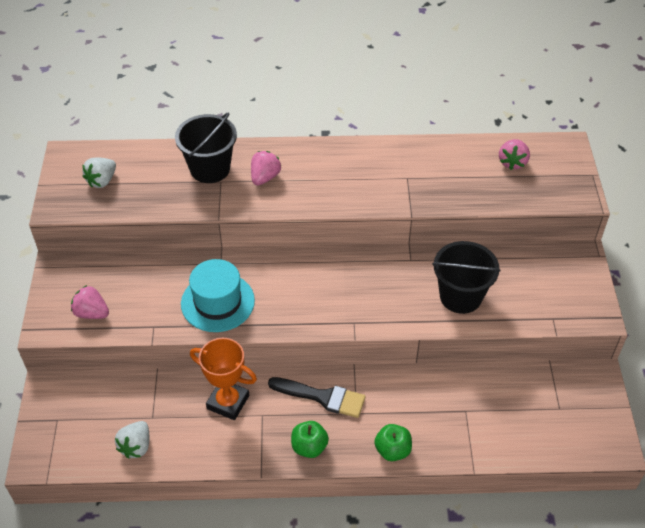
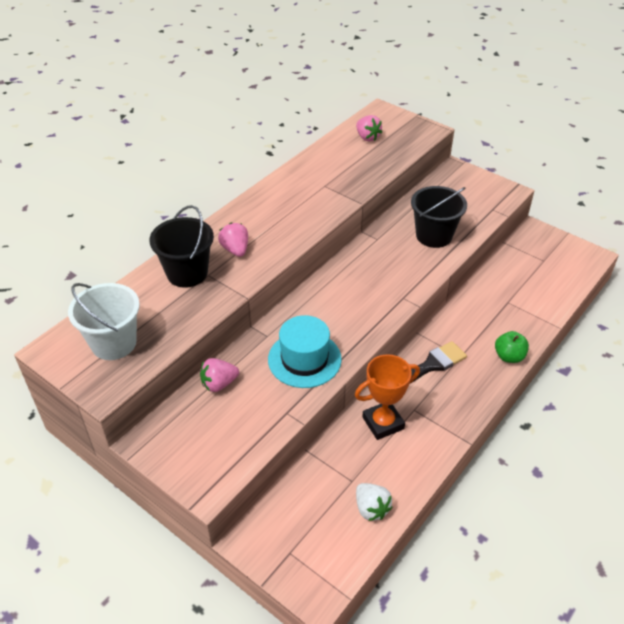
camera: 50 degrees left, 5 degrees down
(92, 313) = (227, 446): pink strawberry -> pink strawberry (219, 384)
(102, 181) = (114, 343): white strawberry -> white bucket
(309, 447) = (467, 399): green apple -> none

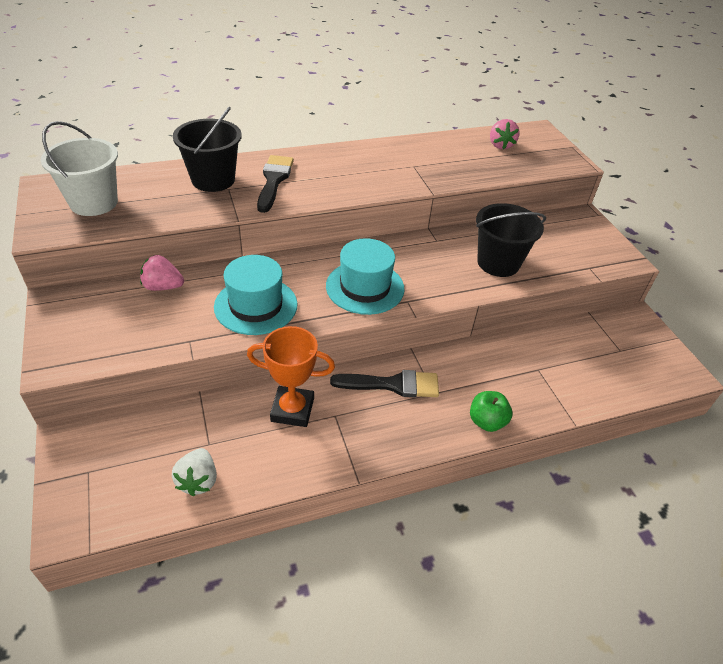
camera: 30 degrees right, 0 degrees up
(235, 250) = (274, 180): pink strawberry -> black brush
(365, 303) = (365, 287): none -> turquoise hat

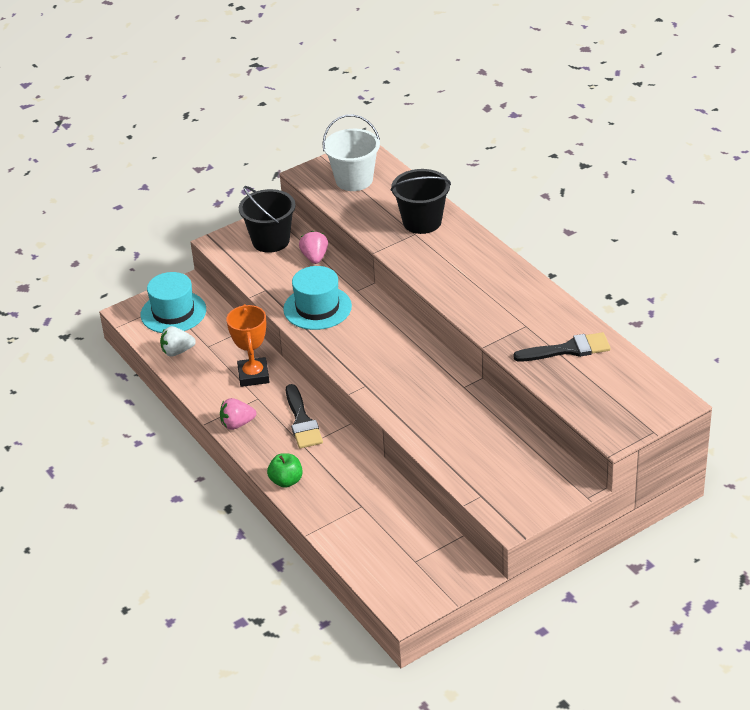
camera: 80 degrees right, 5 degrees down
(274, 180) = (442, 252): black brush -> black brush (568, 349)
(365, 287) = (370, 358): turquoise hat -> turquoise hat (173, 312)
(498, 263) = (451, 431): black bucket -> black bucket (271, 241)
(500, 145) = (613, 377): pink strawberry -> pink strawberry (237, 424)

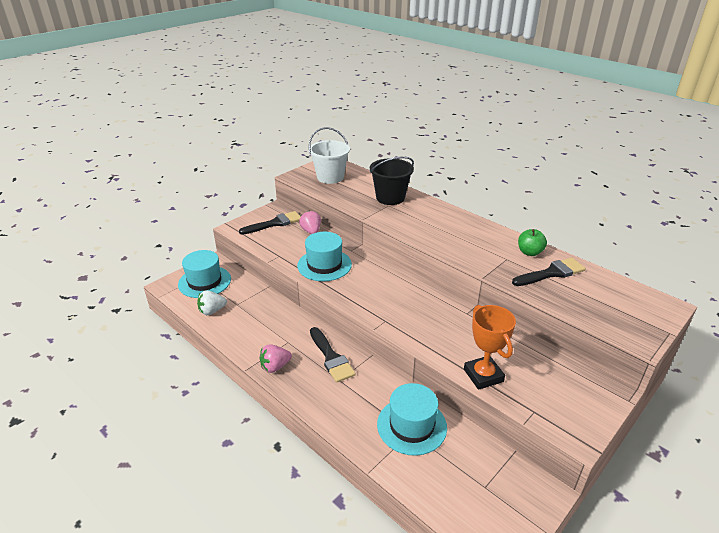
camera: 15 degrees left, 5 degrees down
(253, 375) = (280, 323): orange trophy -> orange trophy (483, 375)
(271, 241) = (274, 223): black bucket -> black brush
(286, 481) = (333, 416): green apple -> green apple (529, 252)
(365, 500) = (411, 425): none -> turquoise hat

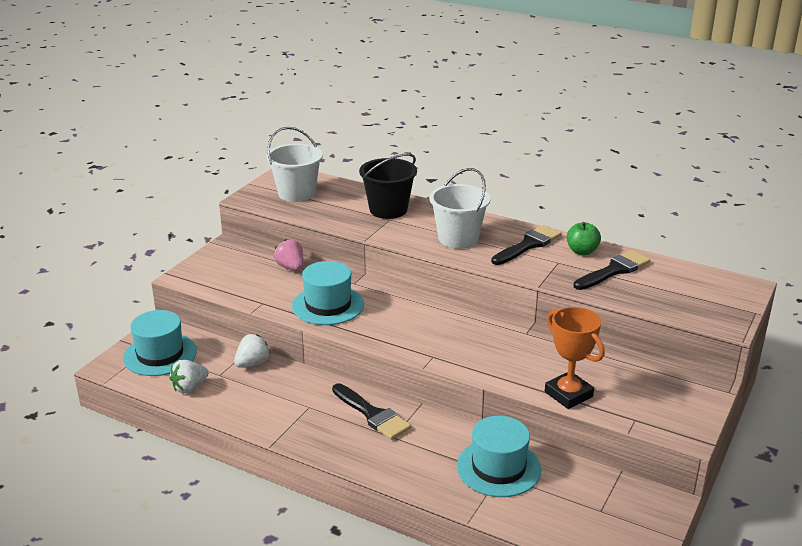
camera: 15 degrees left, 5 degrees down
(263, 299) = (252, 363): none -> white strawberry
(274, 223) = (236, 264): black brush -> black brush (528, 245)
(275, 366) = (306, 436): pink strawberry -> none
(433, 227) = (458, 238): none -> white bucket

